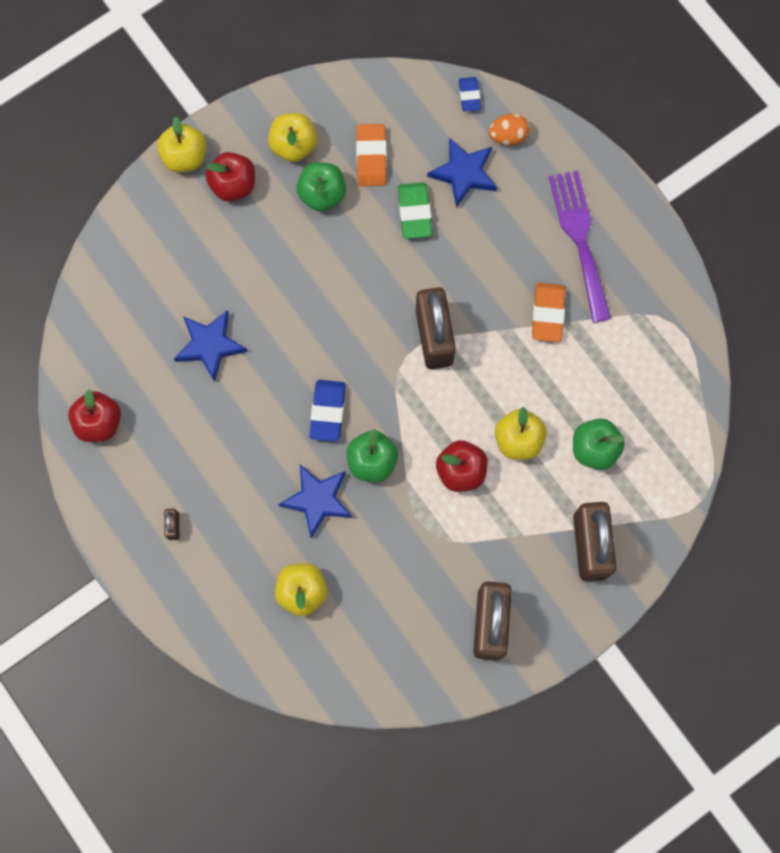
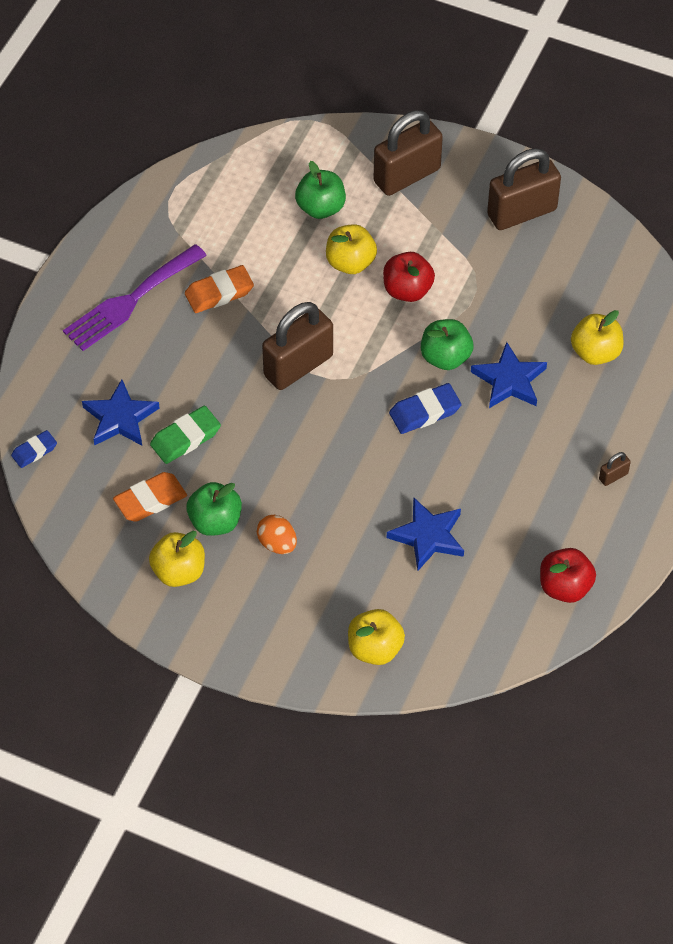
camera: 120 degrees left, 20 degrees down
(185, 157) = (251, 661): yellow apple -> yellow apple (375, 649)
(233, 185) = (254, 602): red apple -> none
(508, 136) = (59, 401): orange egg -> orange egg (277, 544)

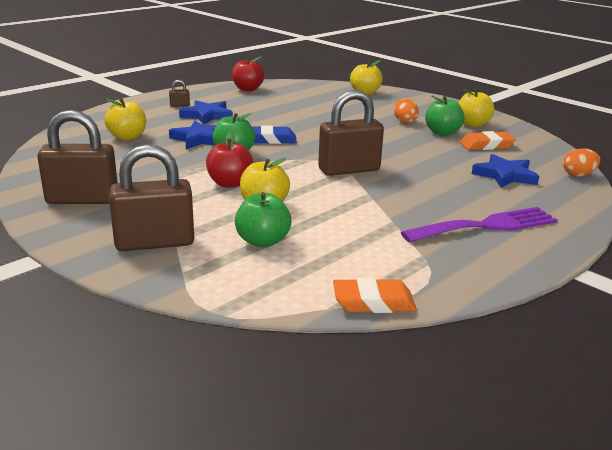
camera: 160 degrees left, 30 degrees down
(34, 451) = (578, 175): blue eraser -> orange egg
(185, 438) = (453, 160): green eraser -> none
(219, 293) = (397, 214): orange eraser -> orange eraser (373, 302)
(428, 536) = (309, 109): blue star -> blue star (207, 115)

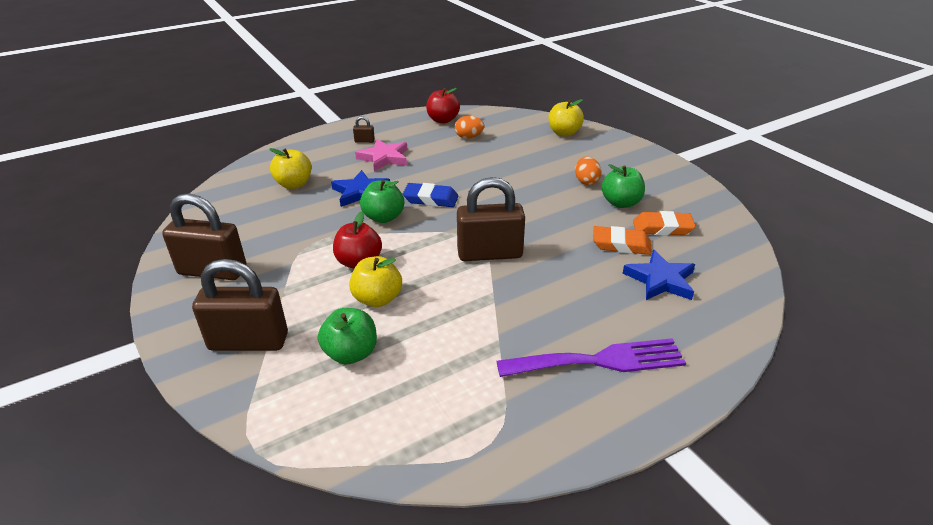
camera: 15 degrees right, 10 degrees up
(207, 115) = (384, 158): blue star -> pink star
(373, 302) = (419, 464): orange eraser -> orange eraser (621, 245)
(472, 124) = (662, 192): yellow apple -> none
(578, 175) = (750, 288): orange egg -> orange egg (469, 137)

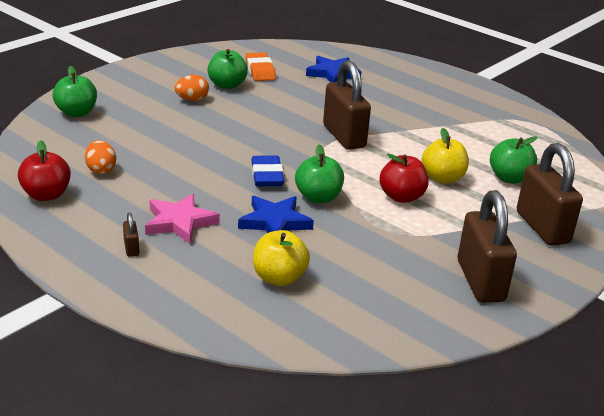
camera: 110 degrees left, 5 degrees down
(564, 133) = (76, 113): yellow apple -> green apple
(599, 361) = (434, 93): purple fork -> none
(621, 245) = (295, 85): orange eraser -> none

